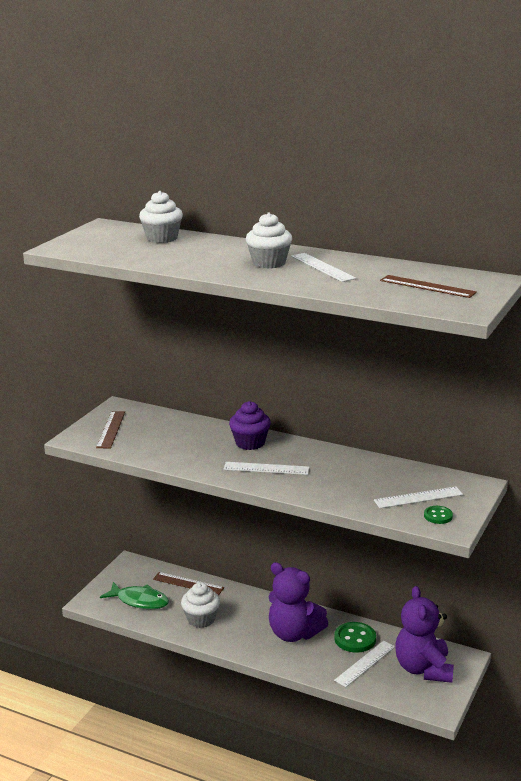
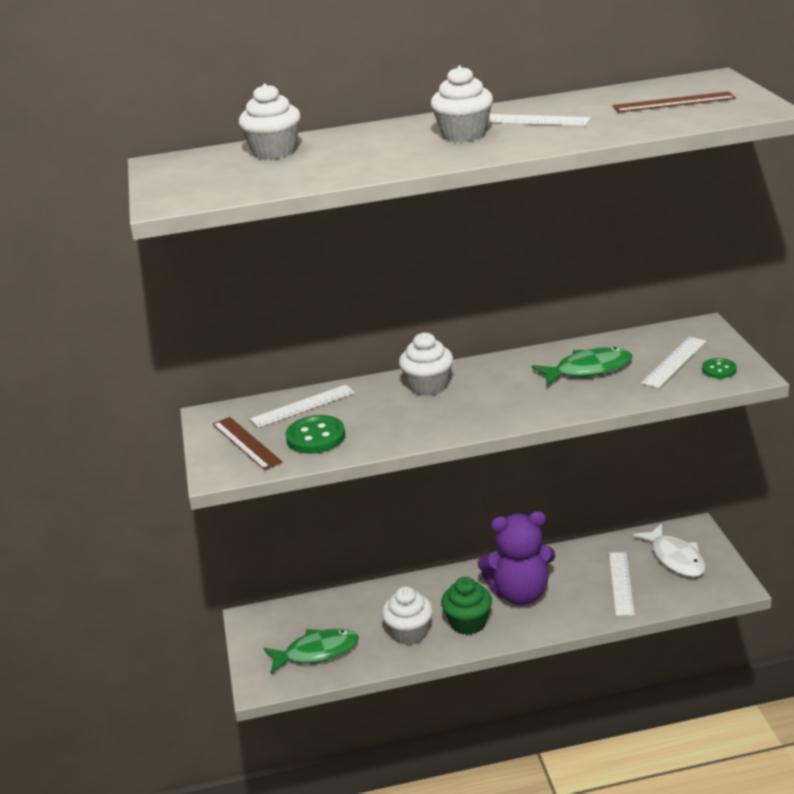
camera: 35 degrees left, 5 degrees up
(188, 583) = (345, 605): brown ruler -> none
(240, 633) = (468, 623): none -> green cupcake
(250, 443) = (428, 386): purple cupcake -> white cupcake
(266, 468) = (489, 403): white ruler -> white ruler (302, 406)
(355, 639) = (581, 566): green button -> green button (315, 437)
(356, 477) = (588, 370): none -> green fish
(423, 669) = (675, 558): purple teddy bear -> white fish

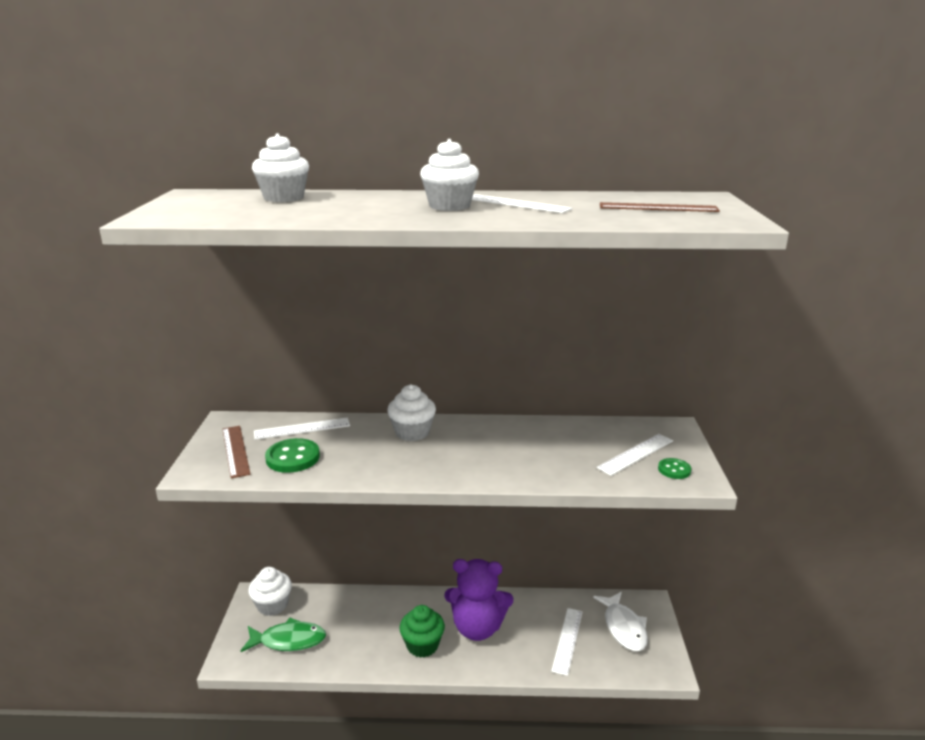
camera: 10 degrees right, 5 degrees down
(409, 633) = (370, 642): white cupcake -> white cupcake (272, 605)
(588, 370) = (555, 446): green fish -> none

